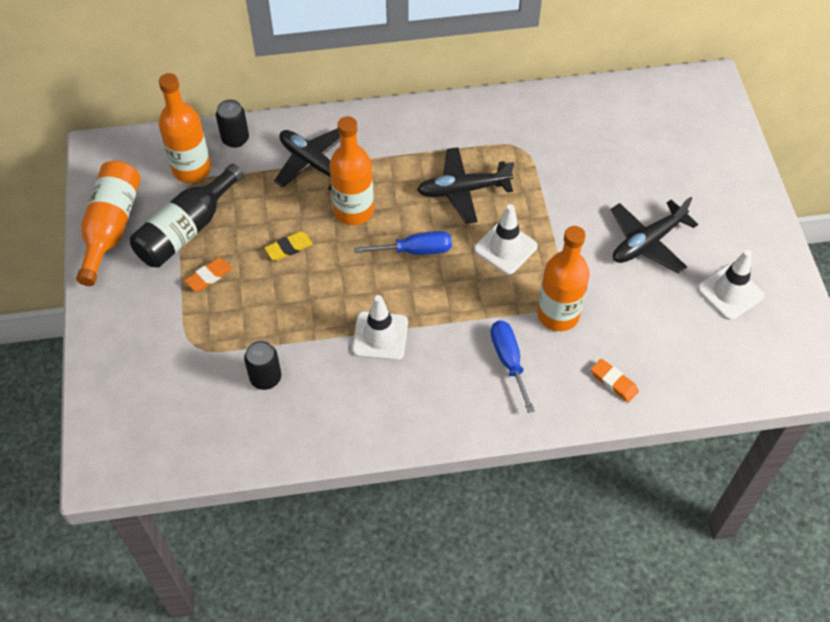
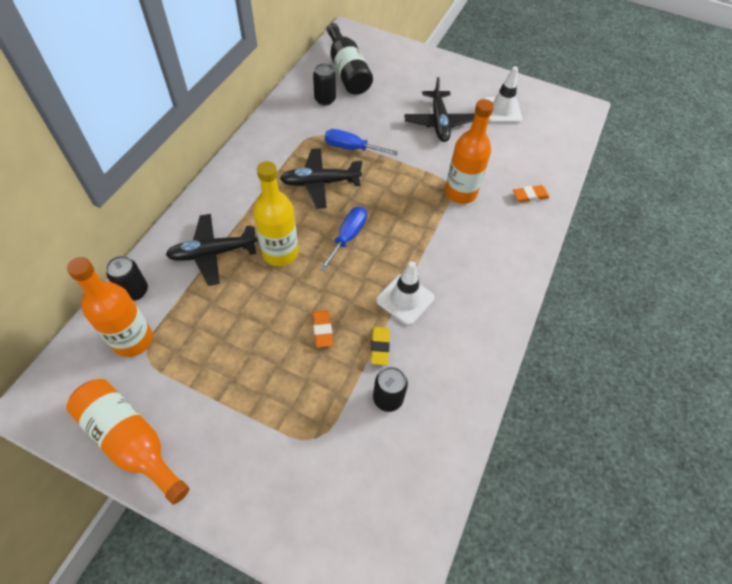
camera: 60 degrees left, 0 degrees up
(187, 229) = (192, 378): black bottle -> black bottle (347, 71)
(209, 276) = (255, 387): orange eraser -> orange eraser (322, 330)
(289, 248) = (277, 313): yellow eraser -> yellow eraser (380, 347)
(354, 211) = (280, 253): orange bottle -> yellow bottle
(463, 190) = (320, 183): black plane -> black plane turned 60 degrees clockwise
(505, 248) = (387, 188): white traffic cone -> none
(509, 361) = (478, 238): blue screwdriver -> blue screwdriver (351, 148)
(581, 126) = (325, 99): none -> black can

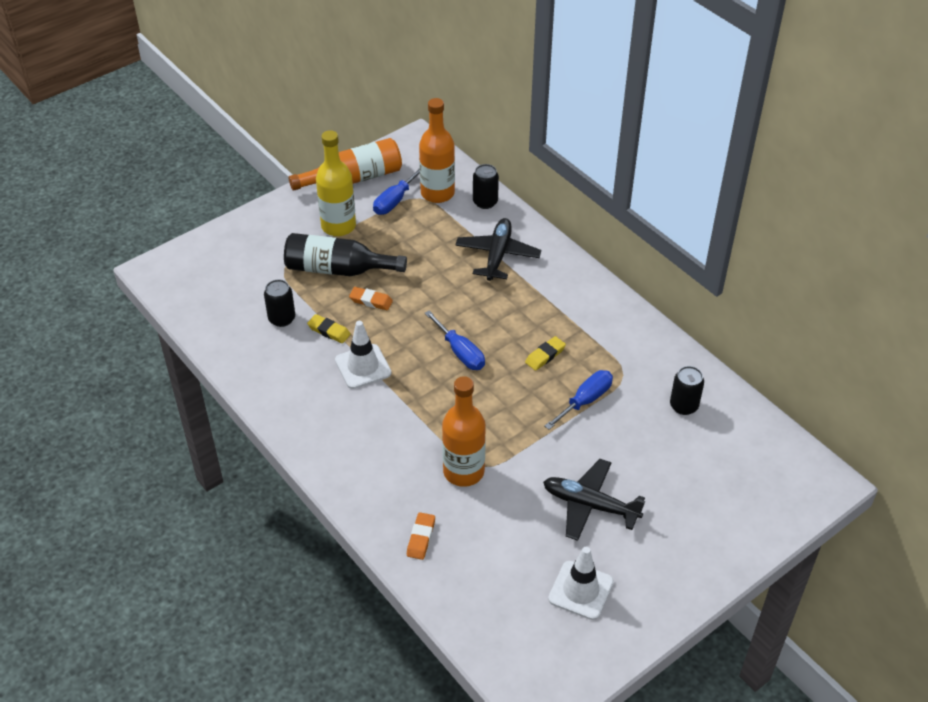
camera: 120 degrees right, 10 degrees down
(159, 376) = (395, 201): none -> blue screwdriver
(280, 253) = (470, 298): yellow bottle -> yellow bottle (338, 226)
(320, 183) = (545, 355): black plane -> yellow eraser
(347, 71) = (733, 448): black bottle -> black bottle (338, 269)

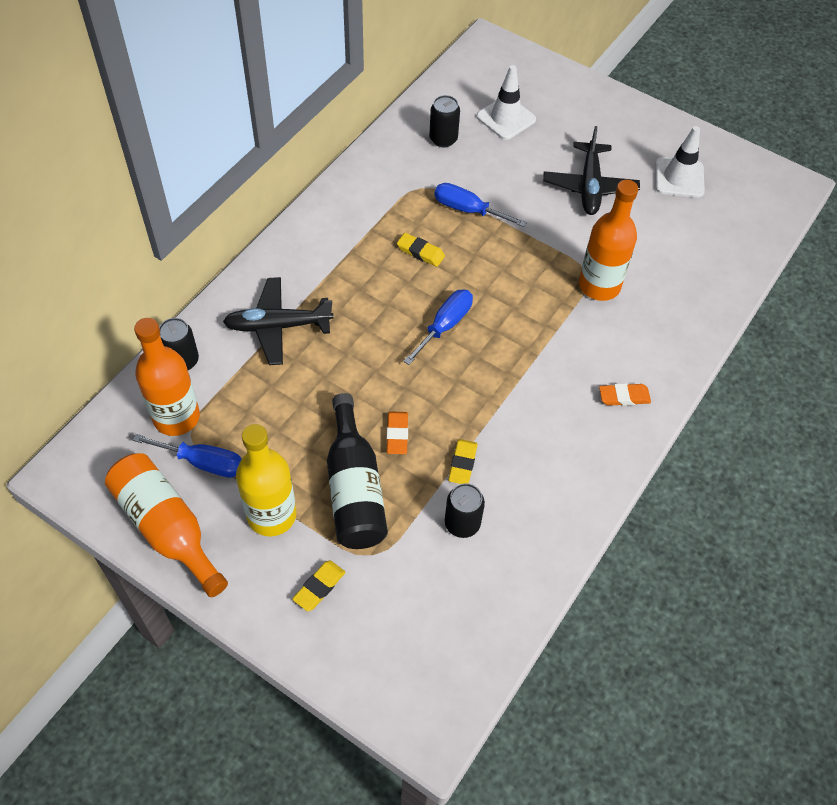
camera: 110 degrees left, 10 degrees up
(275, 239) = (319, 587): none -> yellow eraser
(363, 366) = (503, 411): white traffic cone -> white traffic cone (506, 118)
(421, 538) = (691, 300): orange eraser -> orange eraser (624, 397)

